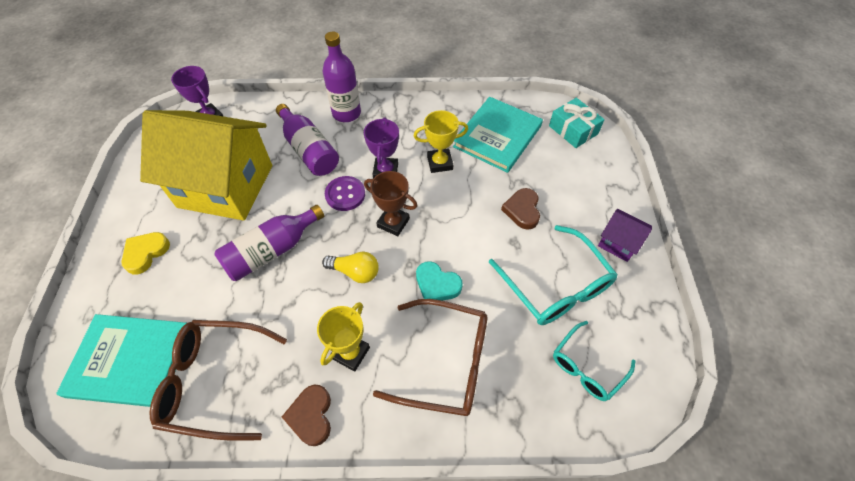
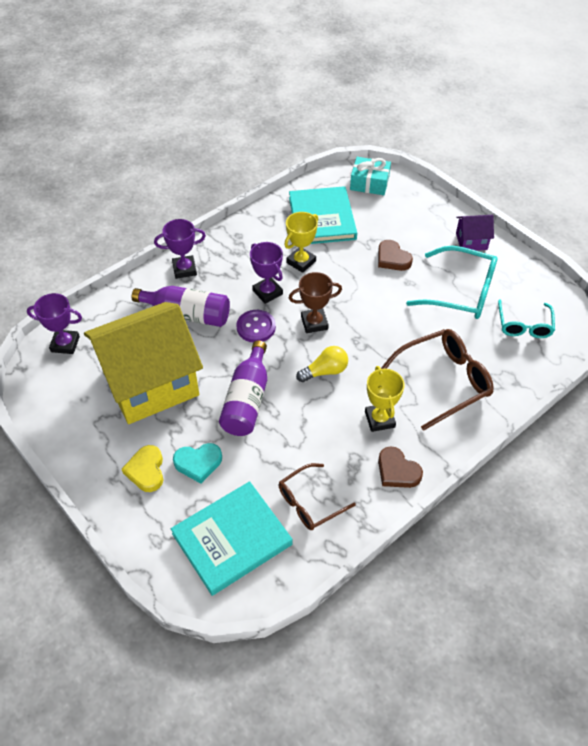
camera: 40 degrees left, 5 degrees down
(214, 381) = (309, 502): brown glasses -> brown glasses, size x0.63
(346, 113) = (184, 269): purple bottle -> purple trophy
(437, 284) = (388, 341): turquoise heart -> turquoise heart (198, 463)

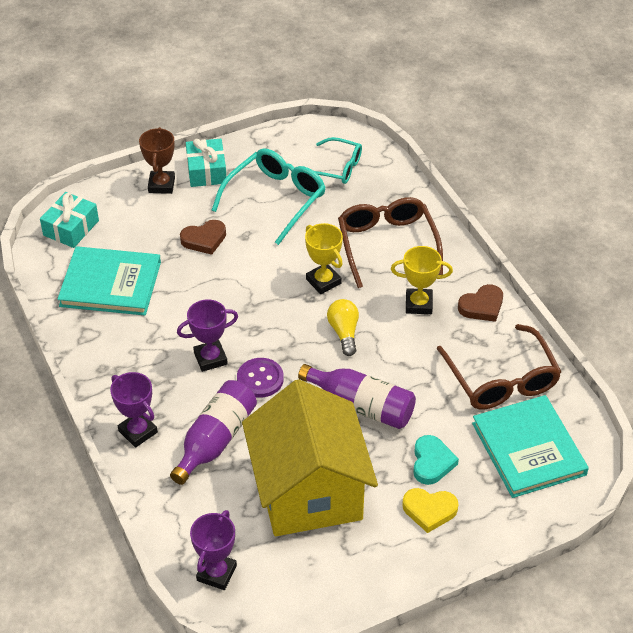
camera: 75 degrees left, 5 degrees down
(184, 269) = (138, 431): purple trophy -> purple trophy turned 45 degrees counterclockwise
(301, 262) = (174, 318): yellow trophy -> yellow trophy (323, 281)
(309, 502) = (501, 380): brown glasses -> brown glasses, size x1.59
(314, 323) = (273, 327): brown trophy -> brown trophy (161, 185)
(471, 241) = (206, 171): purple house -> turquoise gift

